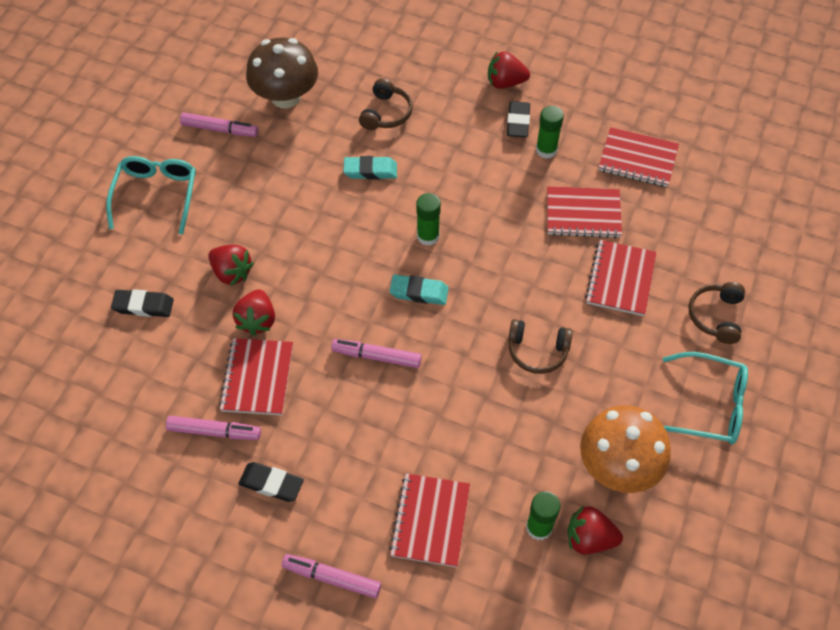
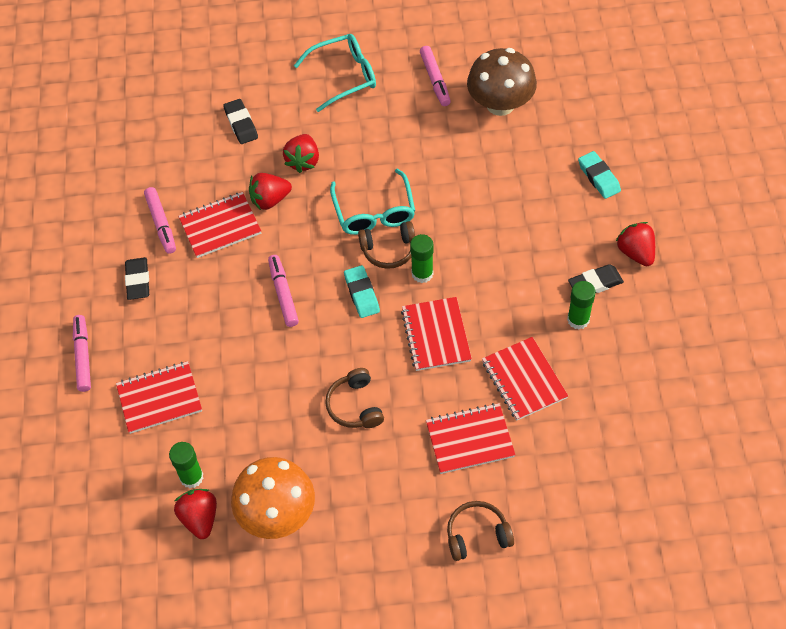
camera: 65 degrees right, 0 degrees up
(370, 171) = (463, 201): turquoise eraser -> turquoise eraser (598, 177)
(386, 113) = (533, 181): brown headphones -> brown headphones (389, 250)
(637, 159) = (620, 398): red notebook -> red notebook (436, 335)
(709, 406) = (376, 564): turquoise glasses -> turquoise glasses (374, 212)

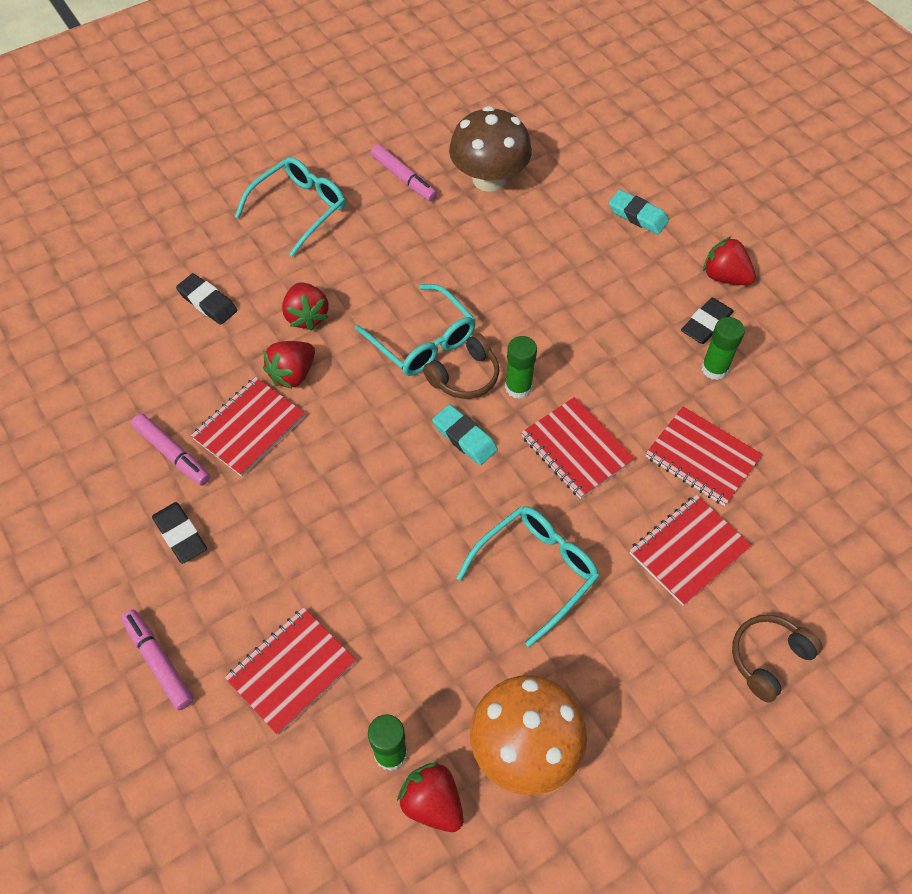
camera: 30 degrees left, 0 degrees up
(283, 294) = (373, 475): pink marker -> none
(355, 406) = (536, 571): brown headphones -> turquoise glasses

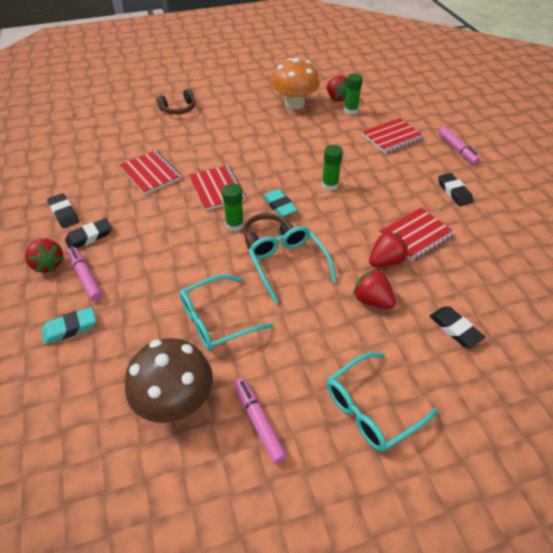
camera: 165 degrees left, 10 degrees down
(172, 454) = (466, 230): pink marker -> pink marker (86, 277)
(306, 316) = (372, 300): red strawberry -> red strawberry turned 45 degrees counterclockwise
(536, 571) = (264, 148): turquoise glasses -> turquoise glasses (216, 320)
(637, 216) = (70, 328): turquoise eraser -> turquoise eraser turned 75 degrees counterclockwise
(688, 551) = (186, 143): red notebook -> none
(714, 369) = (107, 211): green glue stick -> green glue stick (330, 185)
(772, 352) = (64, 213): none -> black eraser

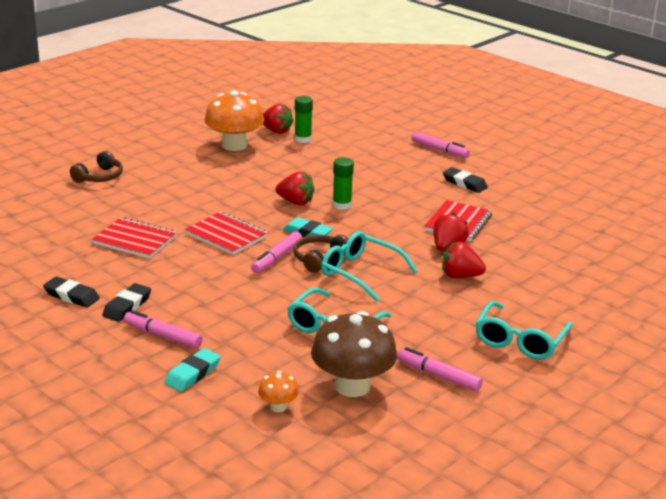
camera: 30 degrees left, 20 degrees down
(48, 264) = (107, 338): red strawberry -> red strawberry (295, 202)
(97, 397) = (278, 407): none -> orange mushroom
(235, 225) = (276, 258): green glue stick -> pink marker
(392, 137) = (367, 153): red notebook -> none
(455, 329) = (543, 275): black eraser -> none

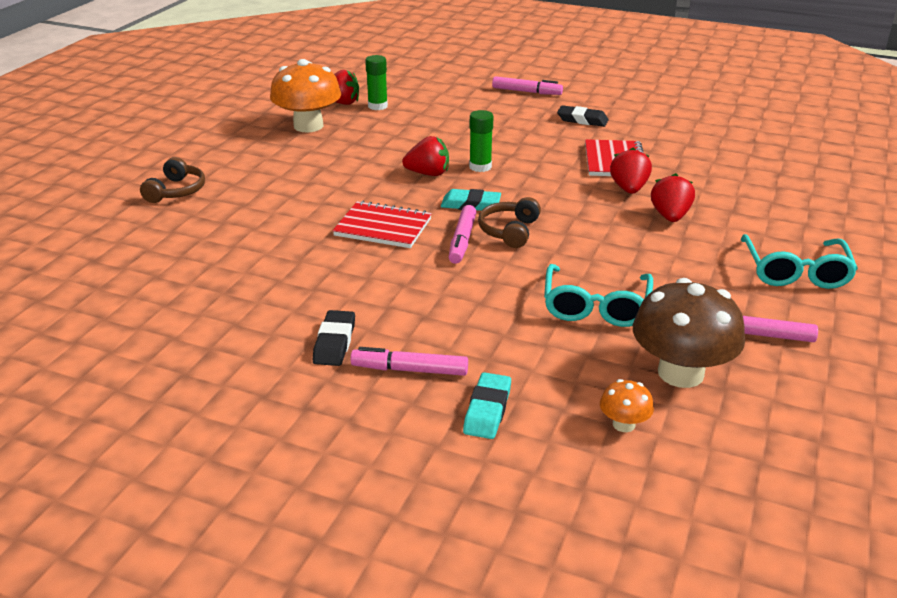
camera: 20 degrees left, 5 degrees up
(71, 296) = (253, 347): black eraser -> none
(135, 240) = (279, 257): red notebook -> none
(360, 273) = (566, 236): turquoise glasses -> none
(460, 276) = (670, 216): red strawberry -> red strawberry turned 105 degrees clockwise

